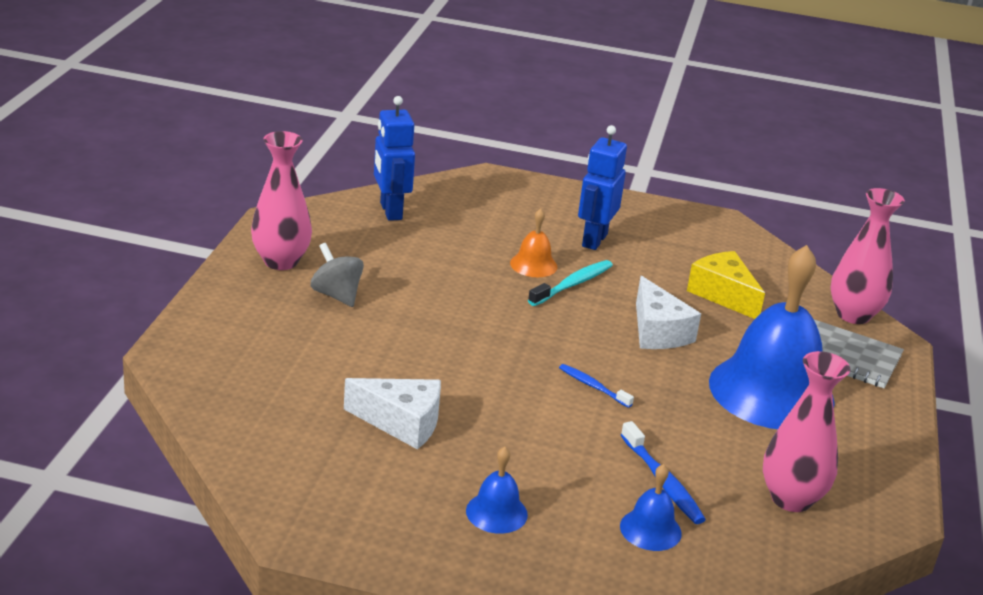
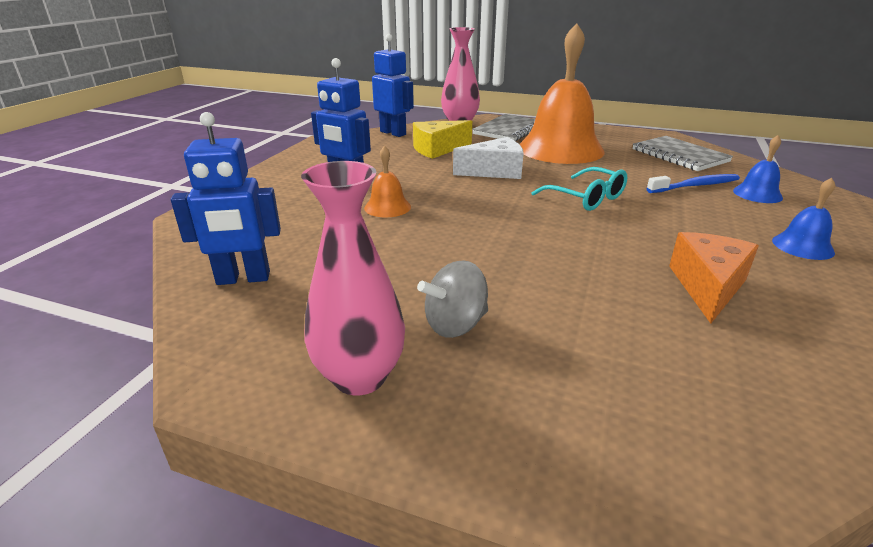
camera: 80 degrees left, 0 degrees up
(402, 423) = (708, 286): white cheese -> orange cheese
(572, 284) = (424, 194): turquoise toothbrush -> none
(593, 386) = (585, 198): blue toothbrush -> turquoise glasses
(771, 391) = (560, 149): blue bell -> orange bell
(775, 263) = (393, 133): none -> blue robot
(791, 499) = (679, 156): pink vase -> grey notebook

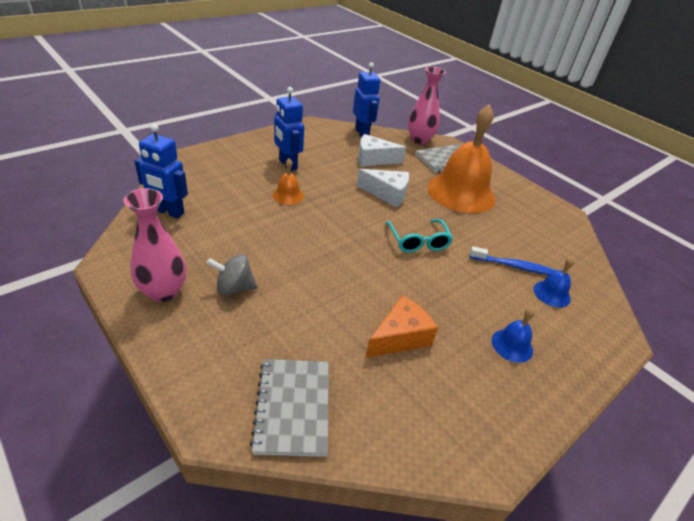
camera: 25 degrees right, 10 degrees up
(437, 149) = (373, 159): yellow cheese -> white cheese
(679, 156) = (546, 235): grey notebook -> grey notebook (293, 407)

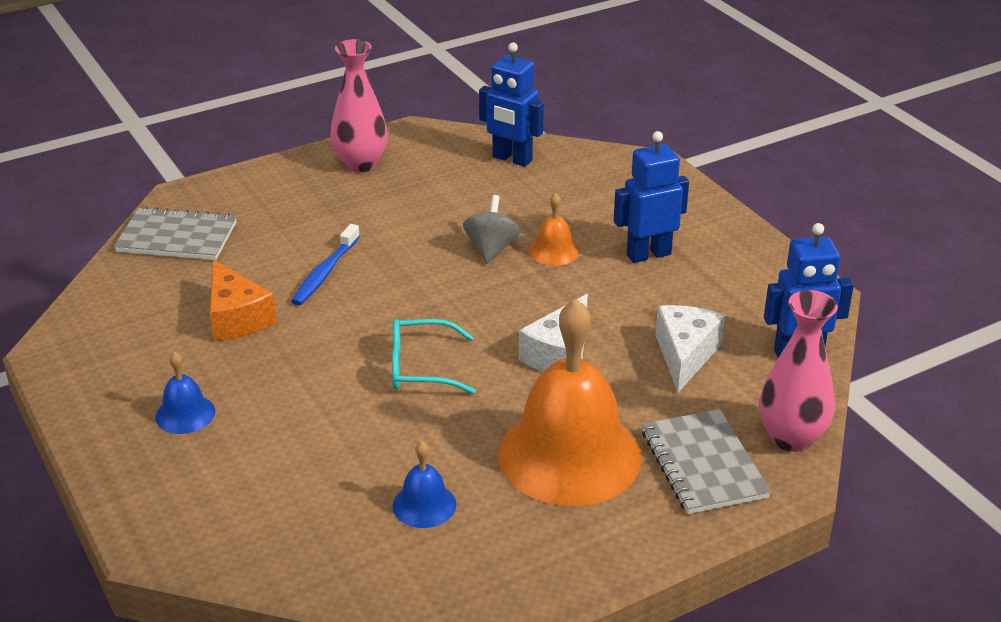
camera: 105 degrees right, 5 degrees down
(169, 212) = (512, 159): blue robot -> blue robot turned 90 degrees counterclockwise
(234, 288) = (356, 206): grey spinning top -> grey spinning top (491, 249)
(513, 266) = (340, 466): blue toothbrush -> blue toothbrush (325, 272)
(552, 293) = (264, 493): blue bell -> blue bell (424, 505)

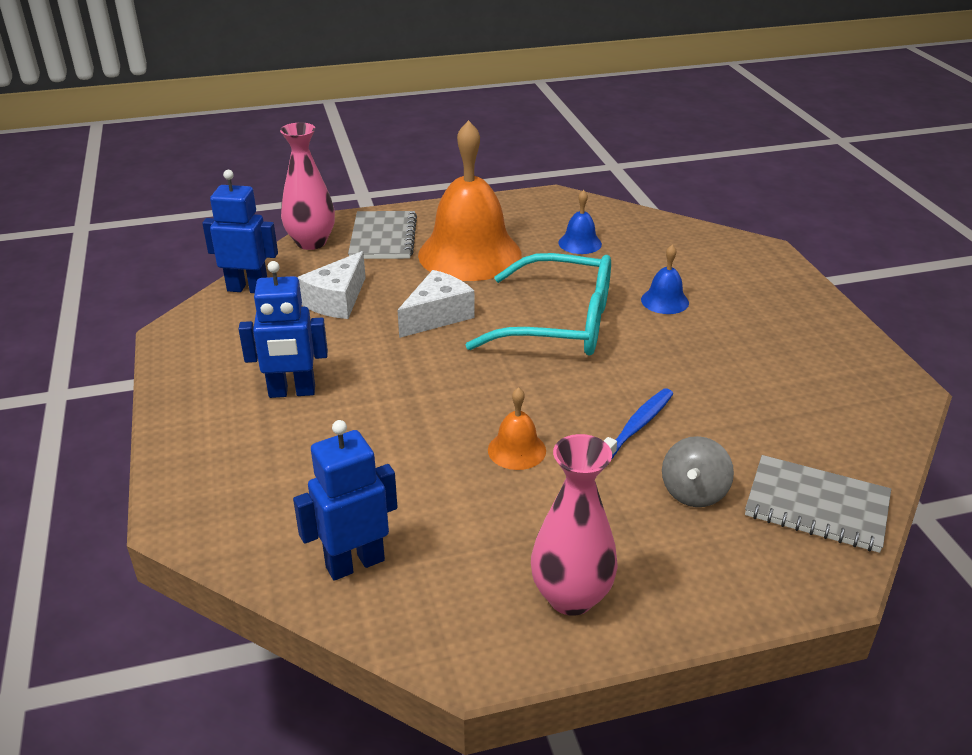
camera: 165 degrees left, 0 degrees up
(185, 414) = (759, 318): blue bell -> blue bell (664, 301)
(236, 318) = (727, 392): orange cheese -> none
(422, 367) = (558, 323): turquoise glasses -> turquoise glasses, size x1.75
(491, 249) = (448, 426): grey spinning top -> grey spinning top (693, 492)
(512, 159) = (355, 563): blue robot -> blue robot turned 75 degrees counterclockwise
(554, 251) = (384, 412): orange bell -> orange bell (516, 450)

